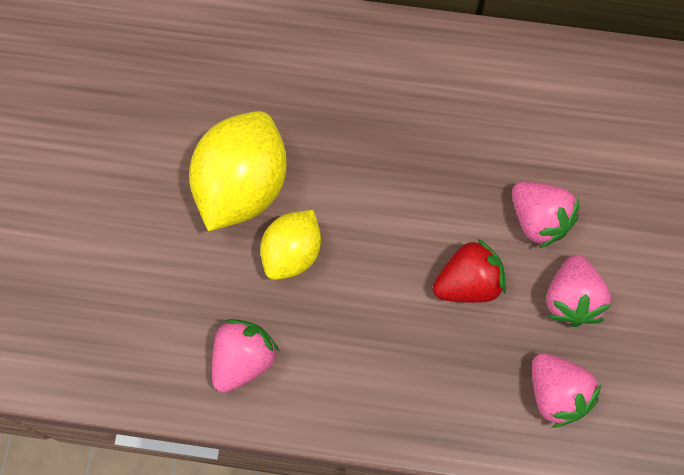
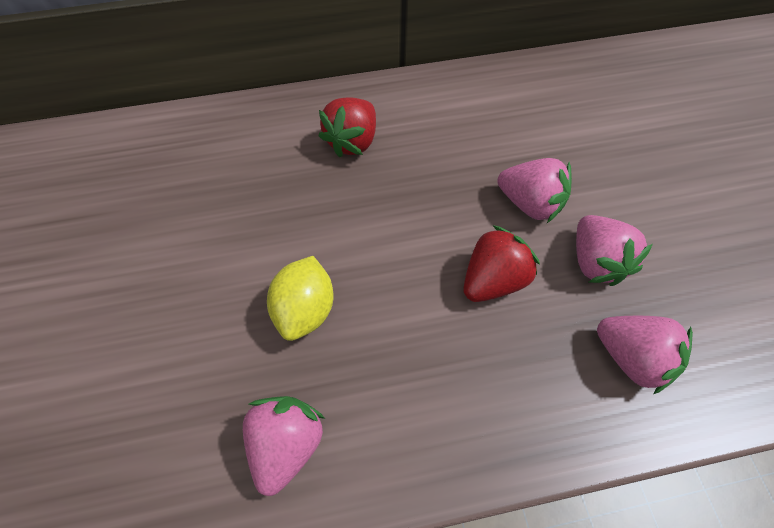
camera: 20 degrees left, 10 degrees down
(242, 186) = (232, 262): yellow lemon -> none
(393, 93) = (352, 141): none -> red strawberry

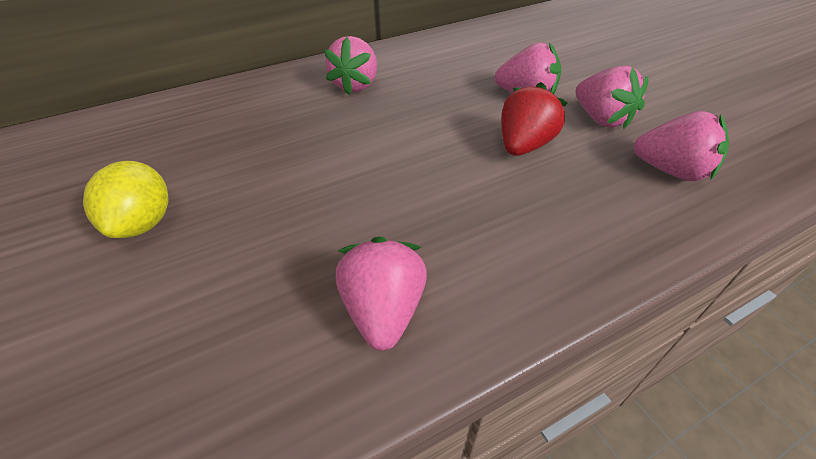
camera: 15 degrees left, 15 degrees down
(305, 310) = (359, 199): yellow lemon -> yellow lemon (144, 223)
(352, 141) = (356, 85): red strawberry -> pink strawberry

